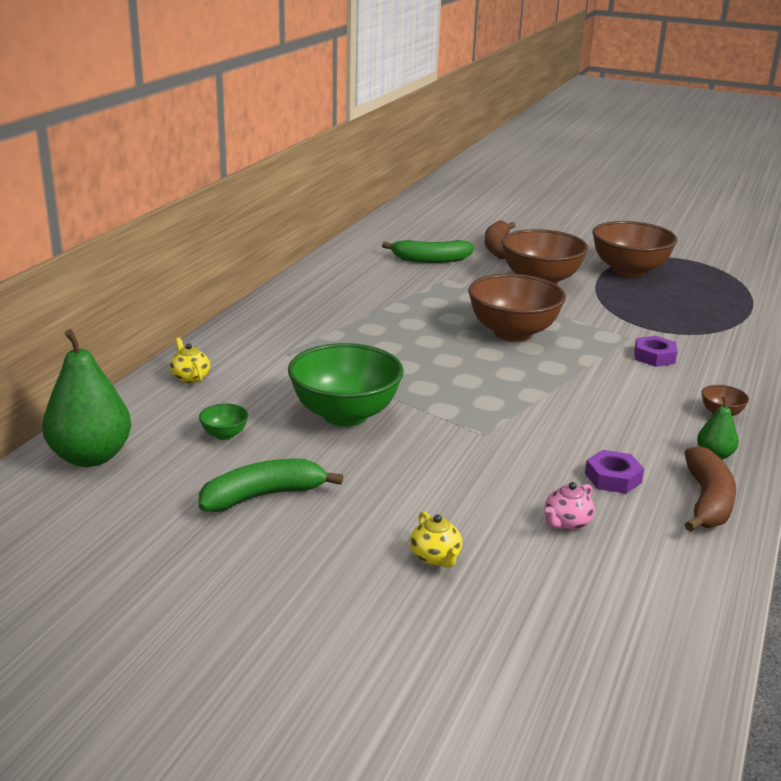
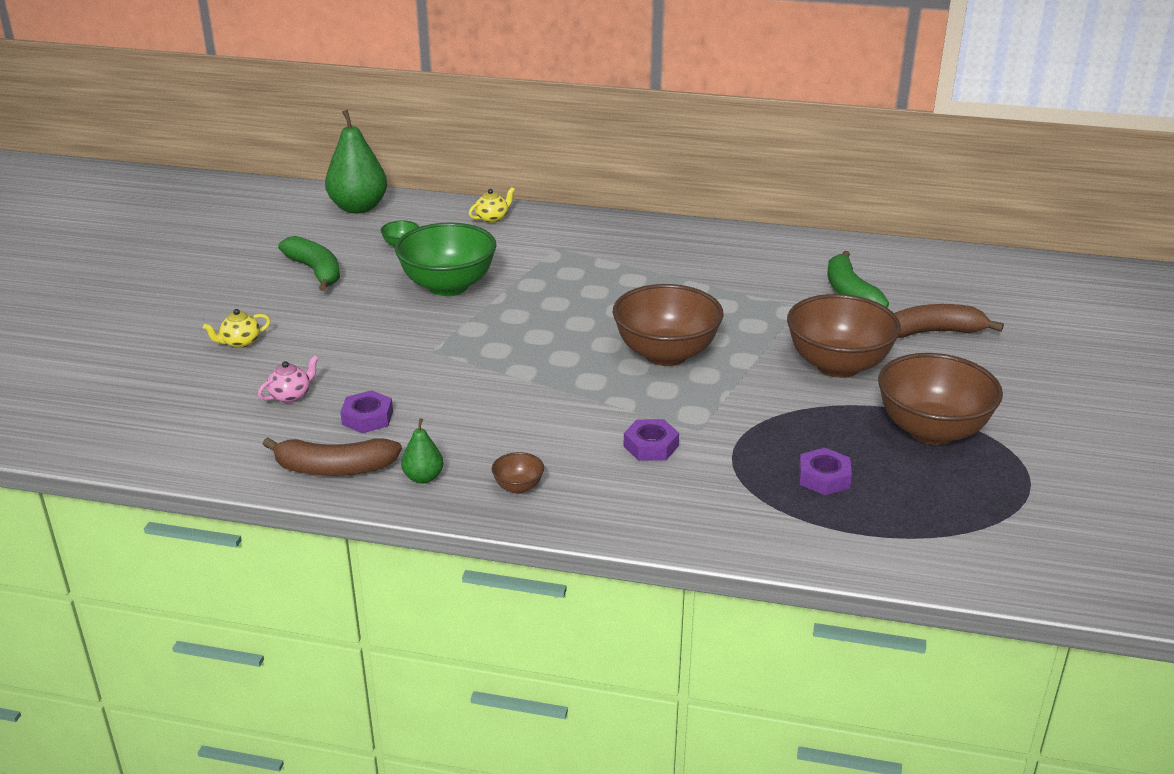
camera: 80 degrees right, 5 degrees up
(566, 523) = (291, 395): pink teapot -> pink teapot turned 105 degrees clockwise
(689, 309) = (824, 477): none -> purple nut

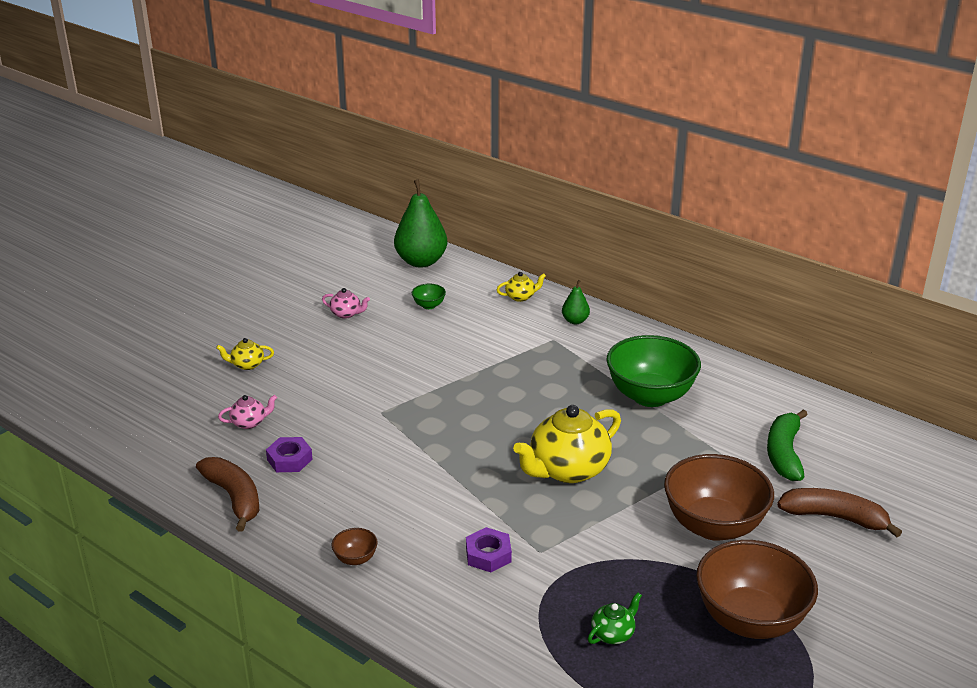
camera: 25 degrees right, 0 degrees up
(315, 271) = (346, 314): green banana -> pink teapot
(334, 469) = (234, 497): brown banana -> brown banana turned 150 degrees counterclockwise
(423, 477) = (291, 526): green pear -> green pear (575, 321)
(448, 286) = (437, 354): green bowl -> green bowl (650, 396)
(666, 354) = (568, 470): brown bowl -> yellow teapot
(824, 477) = (613, 634): purple nut -> green teapot

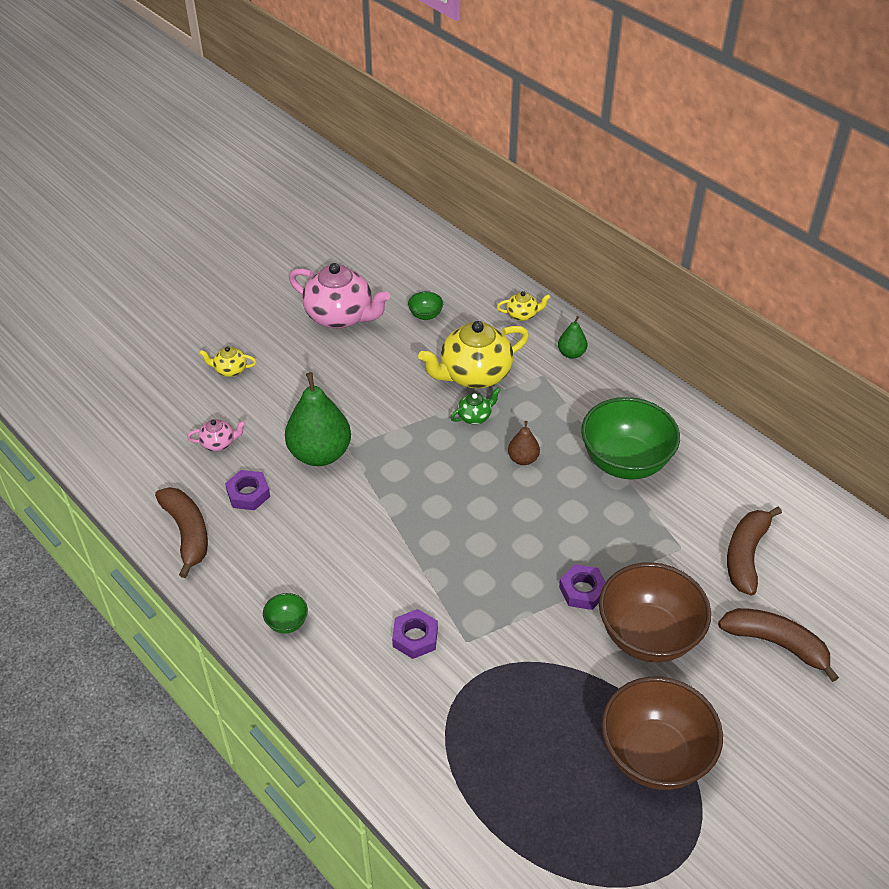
camera: 10 degrees right, 15 degrees up
(346, 314) = (340, 316): pink teapot -> pink teapot, size x2.17
(355, 559) = (287, 623): brown bowl -> green bowl
(421, 261) = (430, 255): green pear -> green pear (320, 454)
(553, 404) = (523, 459): none -> brown pear
(568, 470) = (518, 545): yellow teapot -> yellow teapot (474, 374)
(613, 634) = (514, 750): green teapot -> green teapot (475, 416)
(640, 498) = (582, 590): none -> purple nut
(784, 454) = (746, 555): green banana -> brown banana

